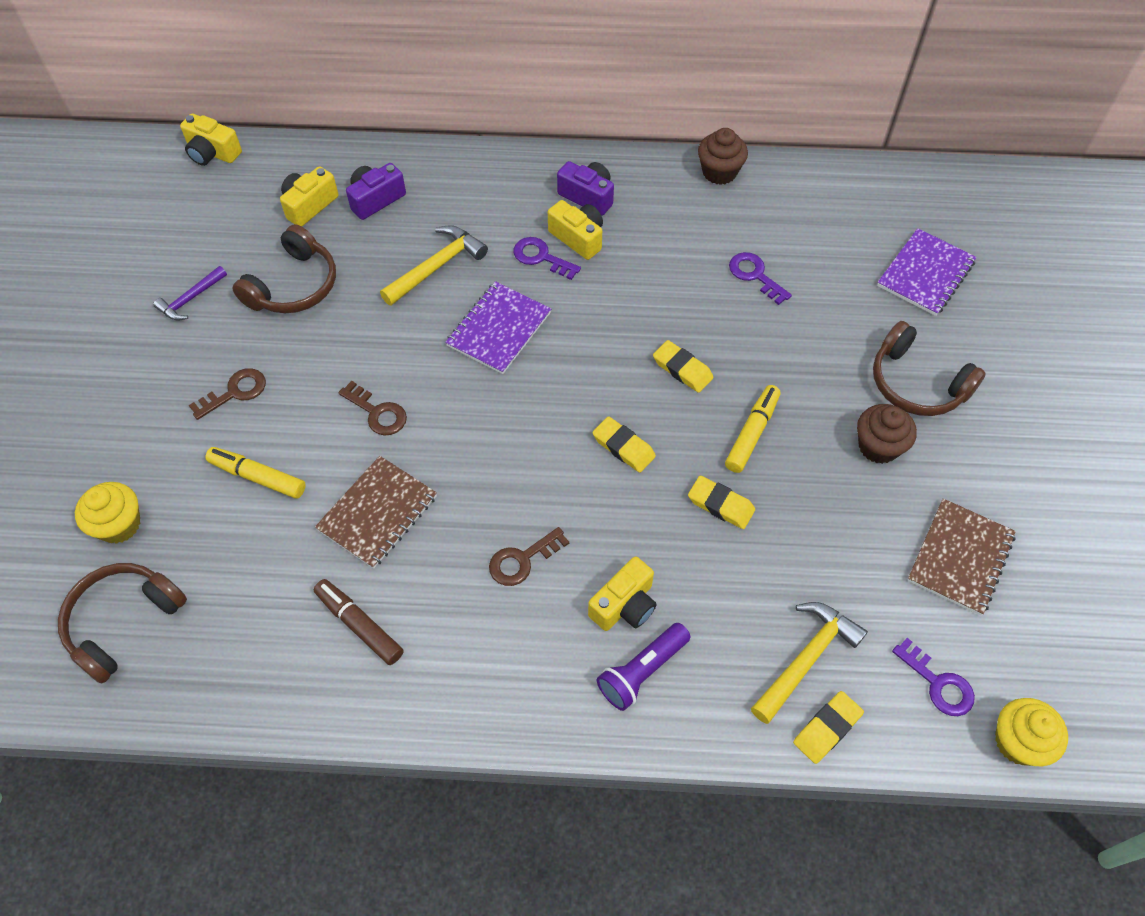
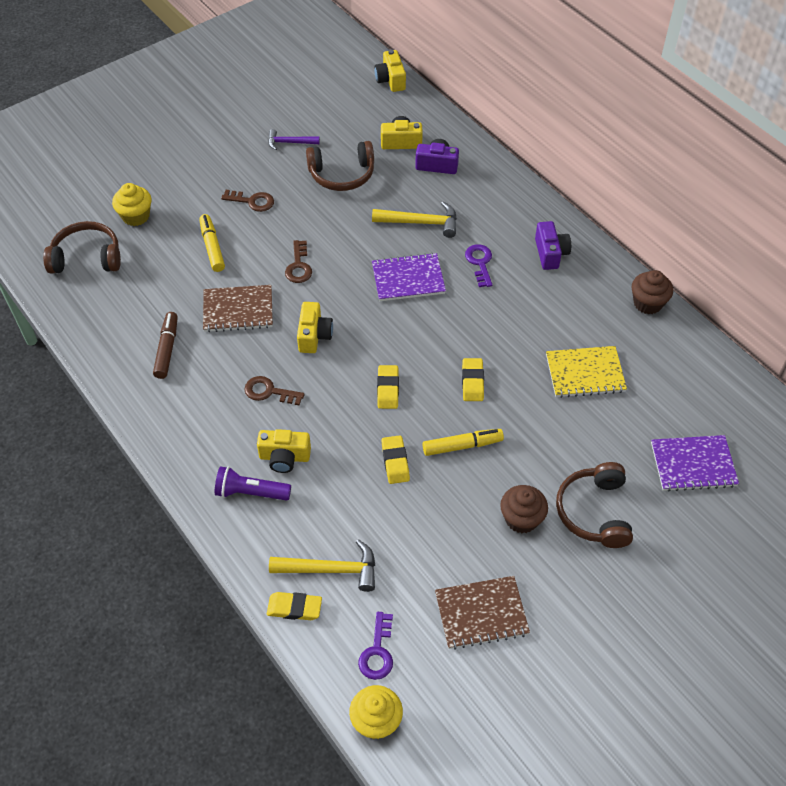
camera: 50 degrees right, 5 degrees down
(578, 238) = (514, 270): yellow camera -> yellow camera (314, 335)
(755, 275) = (585, 373): purple key -> yellow notebook

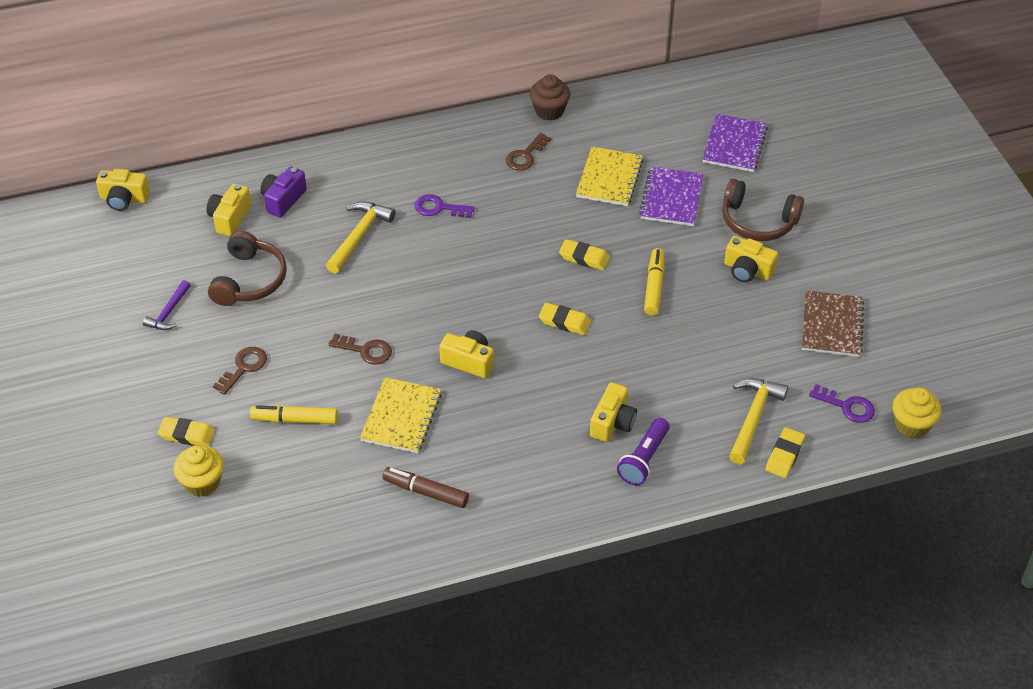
camera: 70 degrees left, 5 degrees down
(87, 258) = (244, 544): brown headphones -> none
(238, 310) = (401, 417): brown notebook -> yellow notebook
(269, 391) = (525, 416): brown key -> brown key (525, 156)
(395, 462) = (652, 339): yellow eraser -> yellow eraser (187, 435)
(408, 279) = (431, 267): purple notebook -> purple notebook (671, 198)
(521, 519) = (747, 270): brown cupcake -> yellow camera
(550, 253) = (454, 154): purple camera -> none

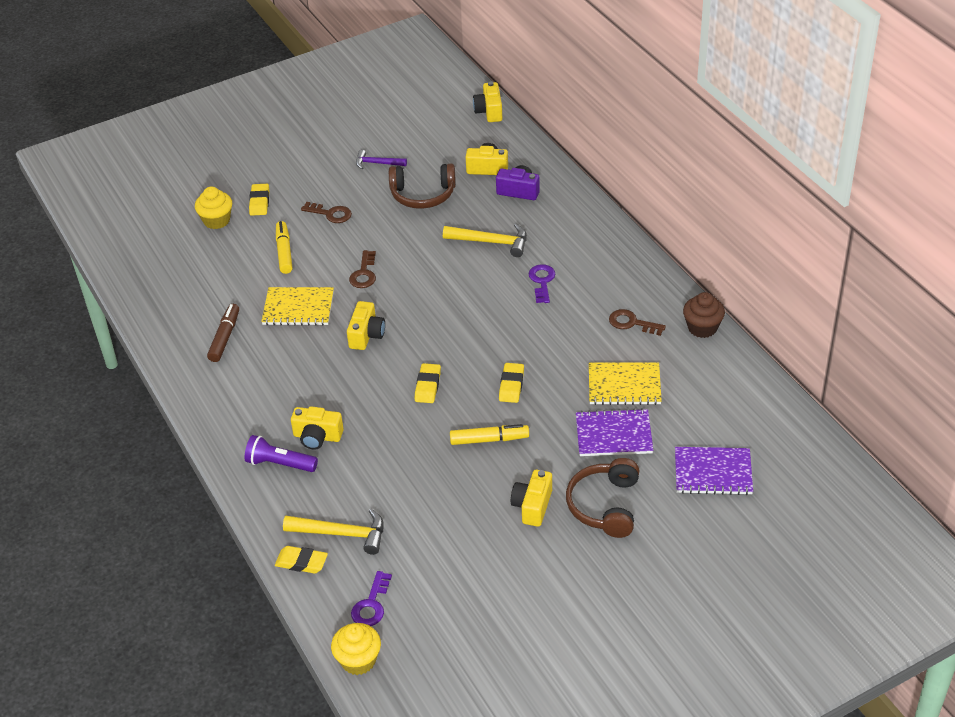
camera: 80 degrees right, 5 degrees down
(832, 325) = (476, 582): brown notebook -> none

